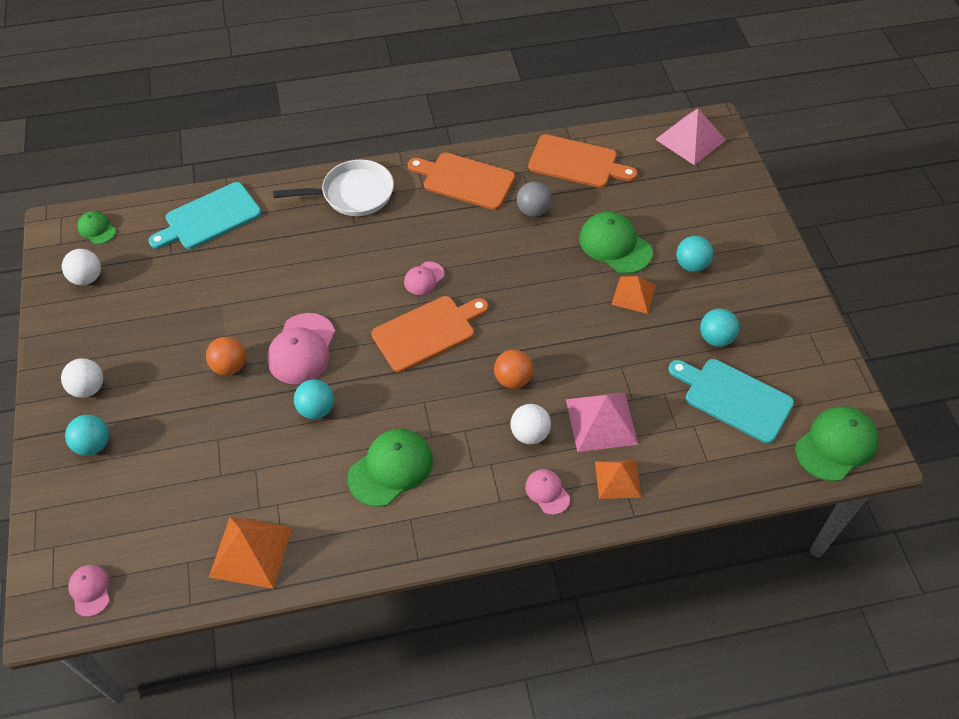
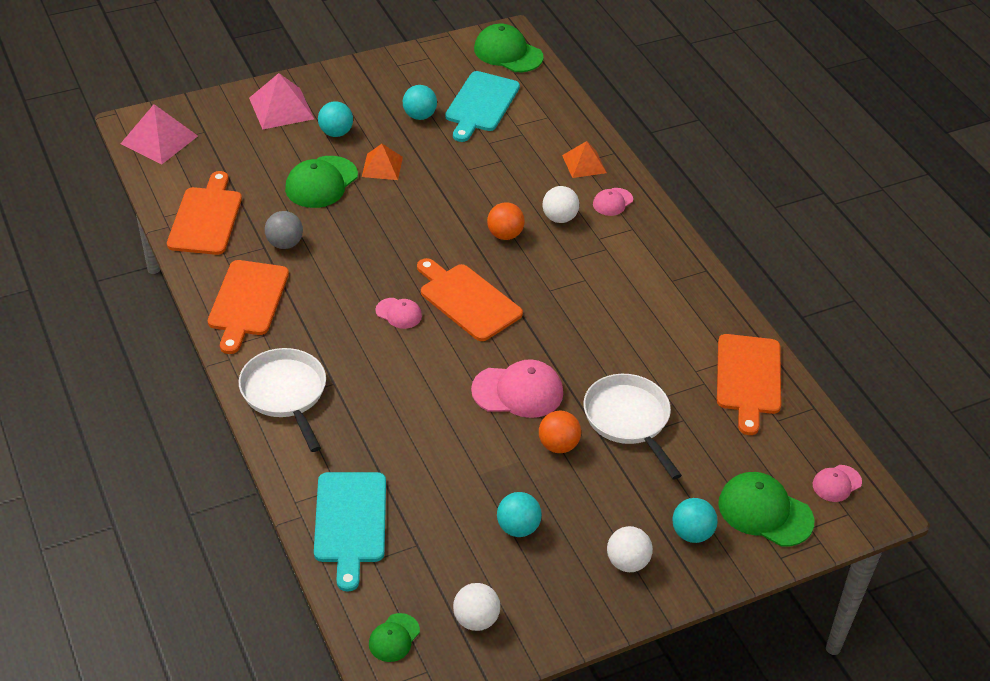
camera: 105 degrees left, 10 degrees down
(209, 218) = (350, 522): turquoise cutting board -> turquoise cutting board turned 45 degrees clockwise
(237, 428) = (629, 420): none -> white pan
(251, 552) = (748, 378): orange pyramid -> orange cutting board
(316, 409) = (585, 365): turquoise ball -> turquoise ball (518, 528)
(390, 468) = (629, 301): green cap -> green cap (765, 512)
(601, 421) = (531, 177): pink pyramid -> pink pyramid (281, 108)

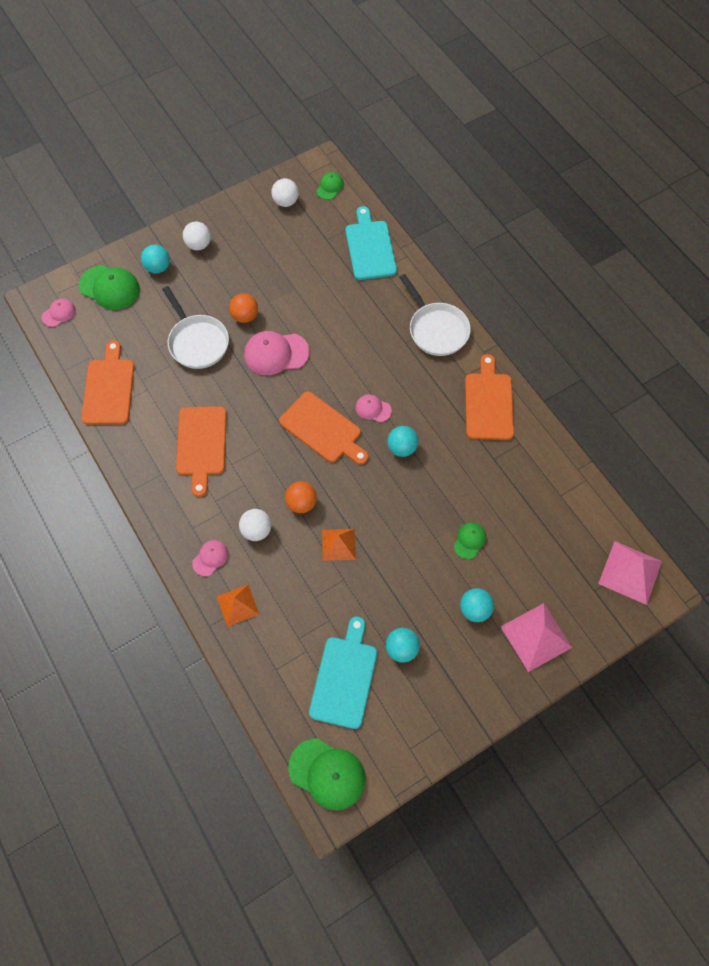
camera: 175 degrees right, 20 degrees up
(206, 218) = (551, 483): orange cutting board -> orange cutting board (201, 444)
(284, 244) = (479, 465): grey ball -> none
(321, 182) = (469, 540): green cap -> green cap, size x0.55
(382, 166) = (421, 570): orange pyramid -> orange pyramid (338, 544)
(518, 528) = (267, 257): turquoise ball -> turquoise ball (402, 448)

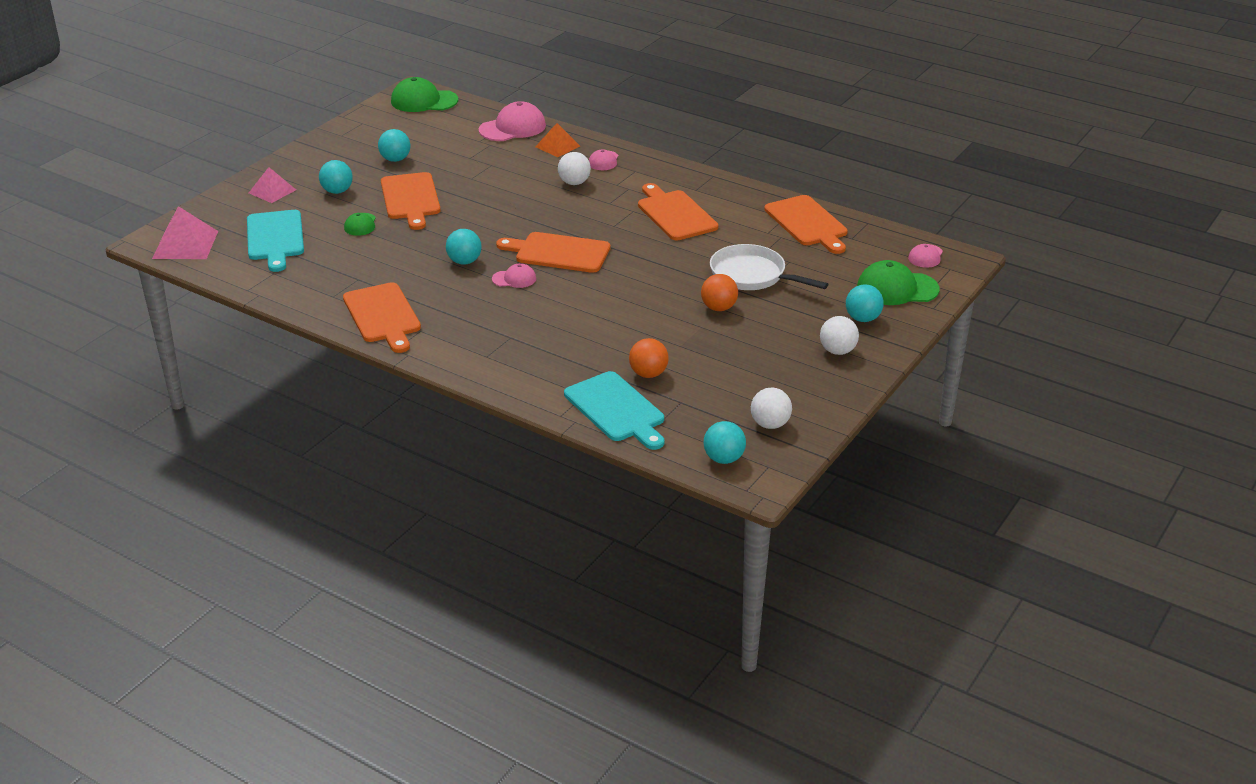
camera: 155 degrees right, 30 degrees down
(276, 353) = (656, 290): pink cap -> pink cap (512, 128)
(301, 503) = (544, 206): orange ball -> orange ball (648, 374)
(330, 187) = (724, 459): green cap -> turquoise ball
(338, 544) = (489, 193): orange pyramid -> none
(344, 677) = (437, 137): turquoise cutting board -> turquoise cutting board (275, 238)
(412, 566) = (410, 199): none -> orange cutting board
(436, 329) = (479, 357): white pan -> none
(536, 637) = (272, 191): pink pyramid -> pink pyramid, size x0.66

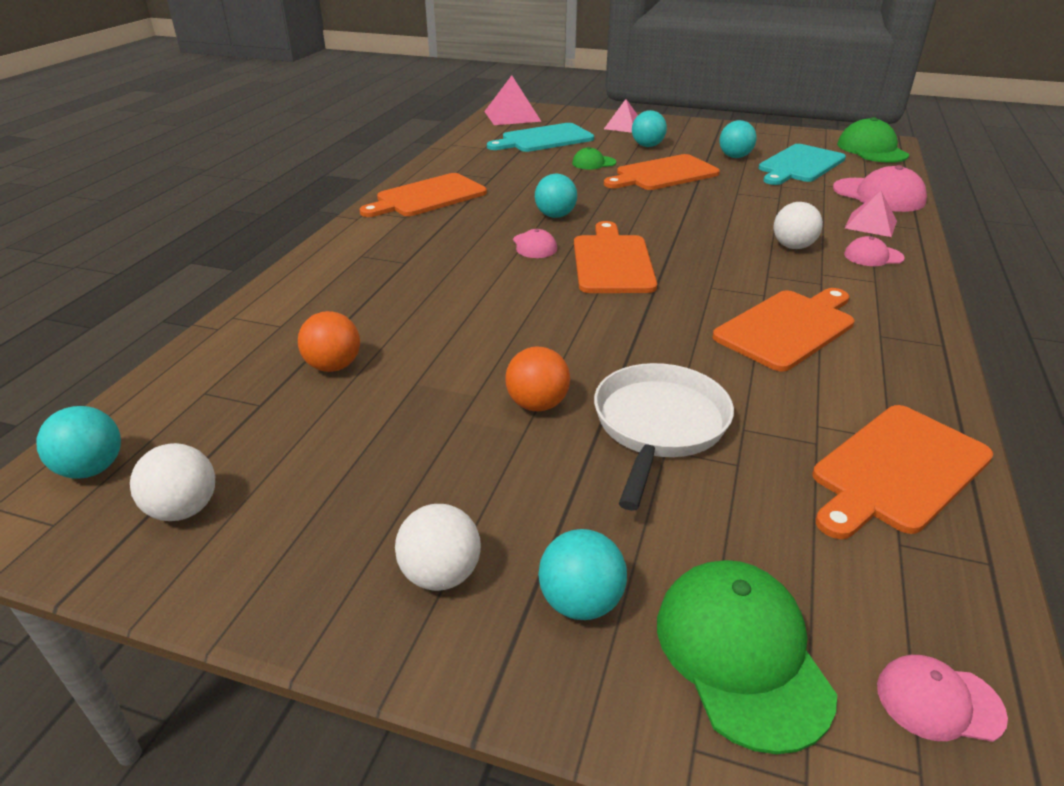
camera: 75 degrees right, 0 degrees up
(557, 146) = (870, 224): orange pyramid -> pink pyramid
(616, 409) = (242, 354): turquoise cutting board -> turquoise cutting board (800, 165)

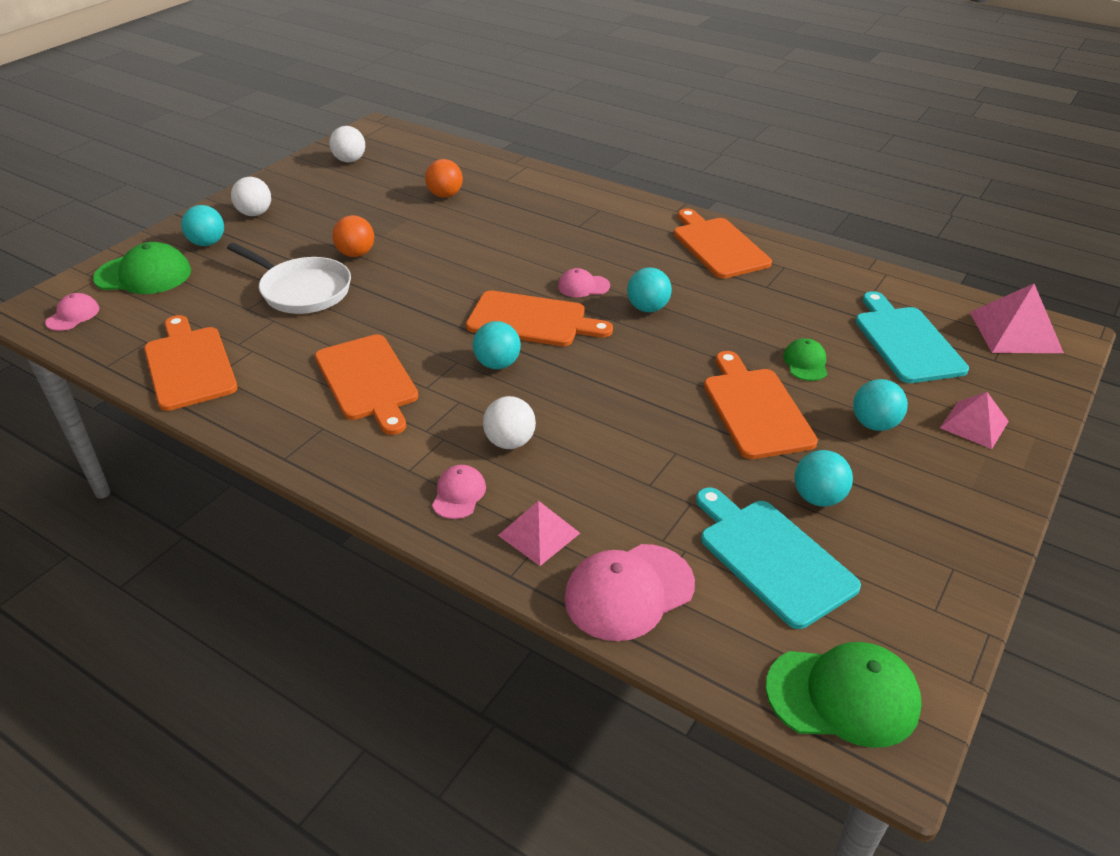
camera: 105 degrees right, 5 degrees up
(92, 469) = (397, 140): turquoise ball -> turquoise ball (497, 364)

